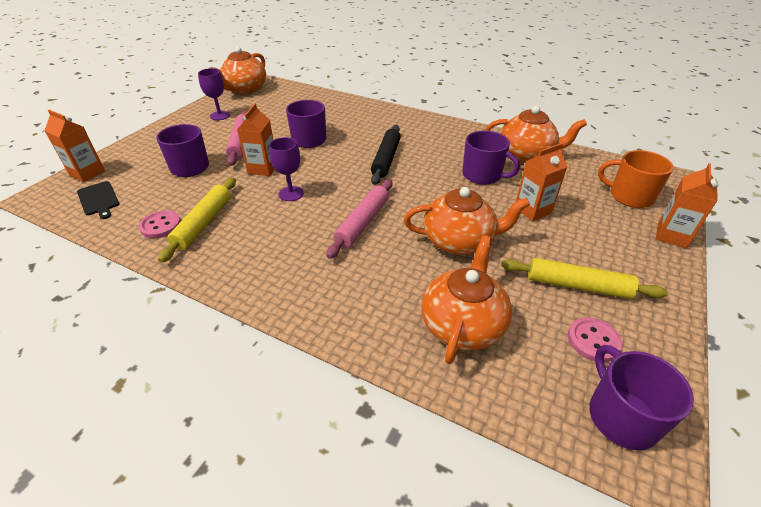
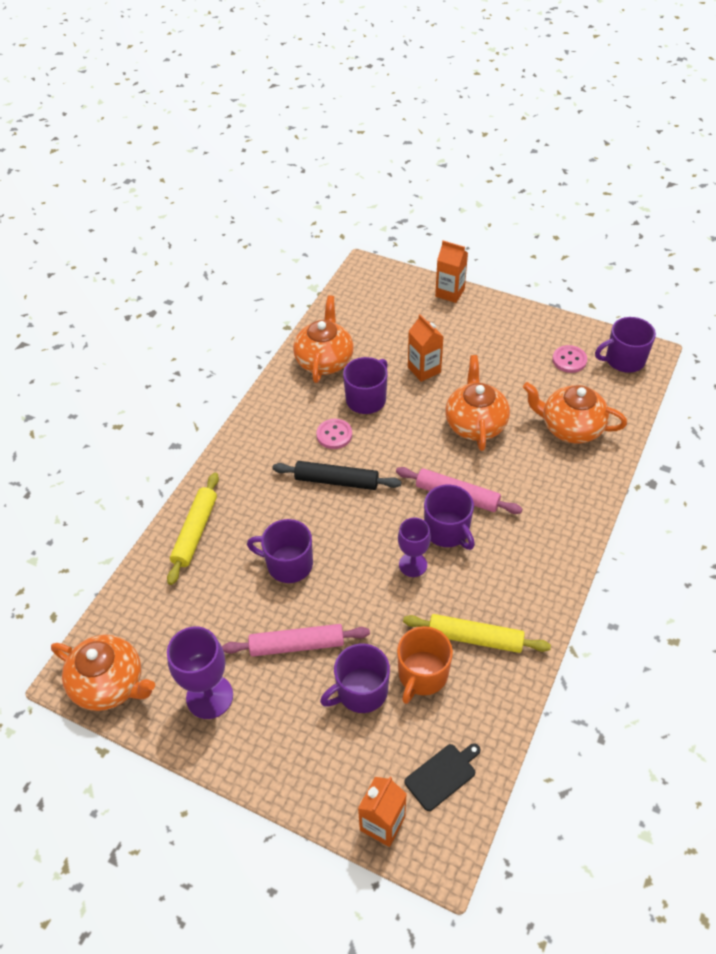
camera: 90 degrees left, 10 degrees up
(160, 225) = (484, 680): pink button -> pink button (334, 435)
(220, 115) = (209, 696): purple goblet -> purple goblet, size x1.51
(262, 168) = (362, 604): orange carton -> none
(322, 214) = (447, 531): none -> purple mug
(577, 286) = (517, 358): yellow rolling pin -> yellow rolling pin (195, 532)
(629, 196) = (396, 303): orange mug -> orange mug (422, 674)

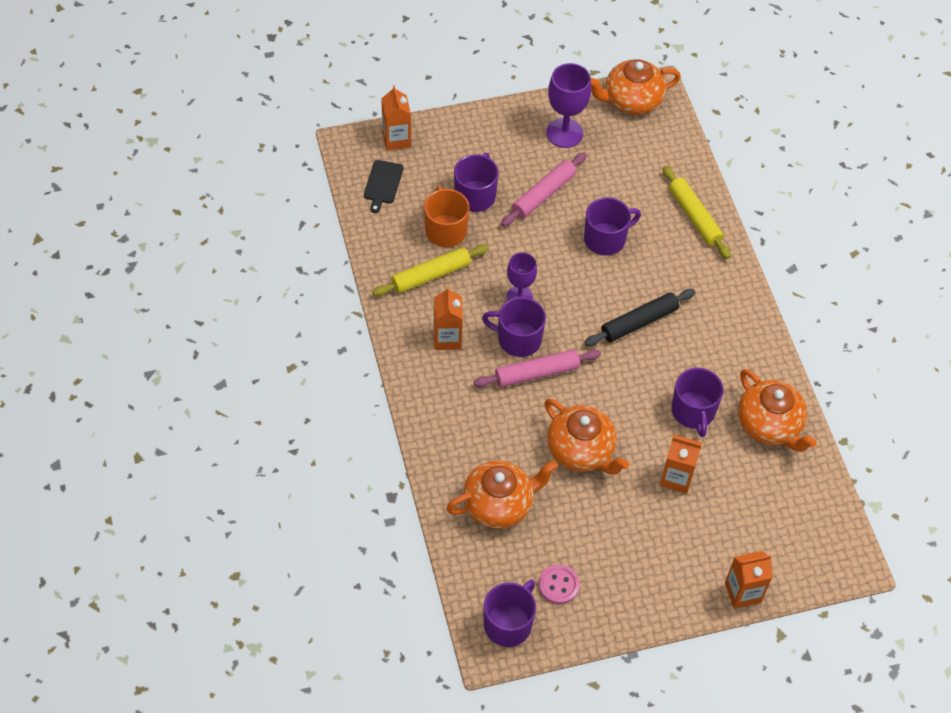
camera: 135 degrees right, 5 degrees up
(334, 435) = (683, 359): pink button -> none
(508, 571) = (447, 338): none -> orange carton

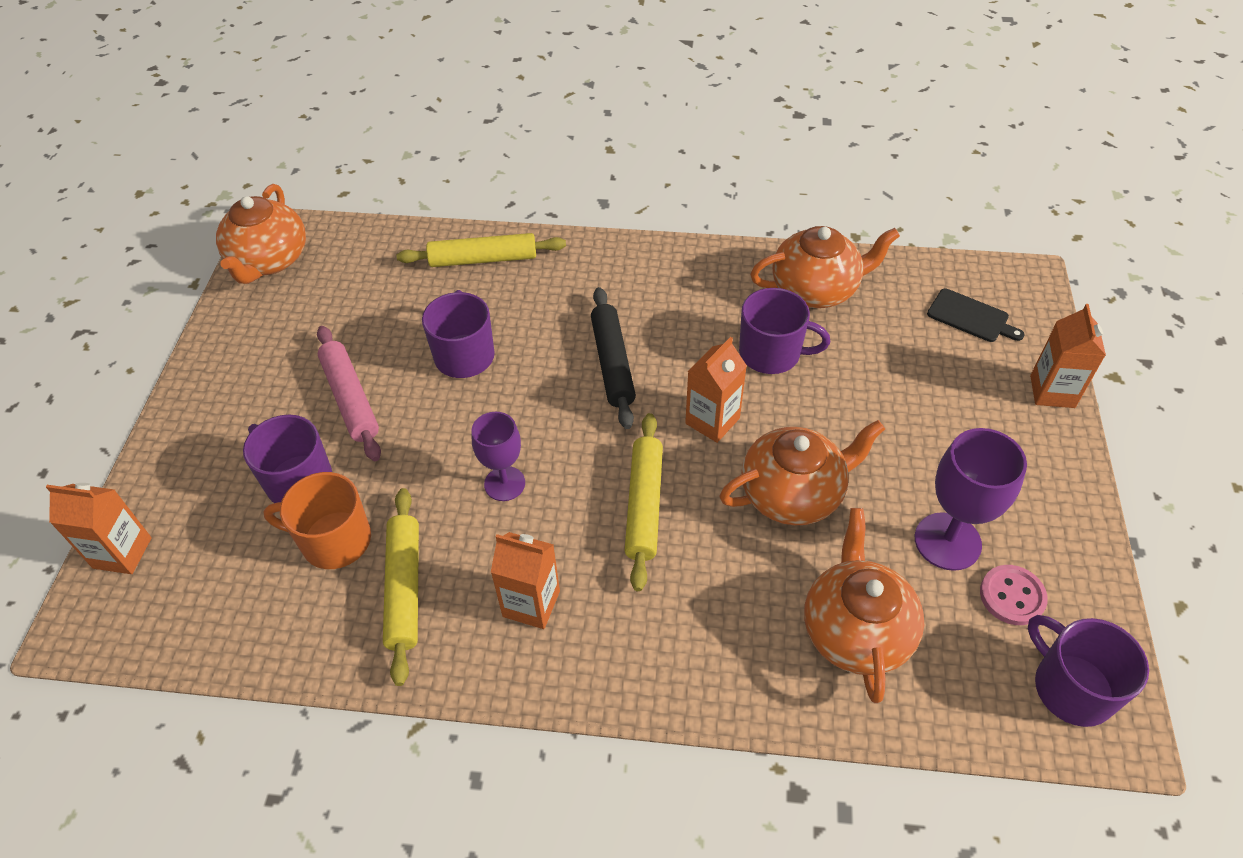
camera: 65 degrees left, 5 degrees down
(383, 184) = (191, 601): black cutting board -> black cutting board (971, 317)
(518, 339) = (576, 509): purple mug -> none
(537, 373) = (644, 505): pink rolling pin -> yellow rolling pin
(564, 133) = (267, 343): purple goblet -> purple goblet (947, 541)
(676, 478) = (866, 402): orange carton -> orange carton (712, 421)

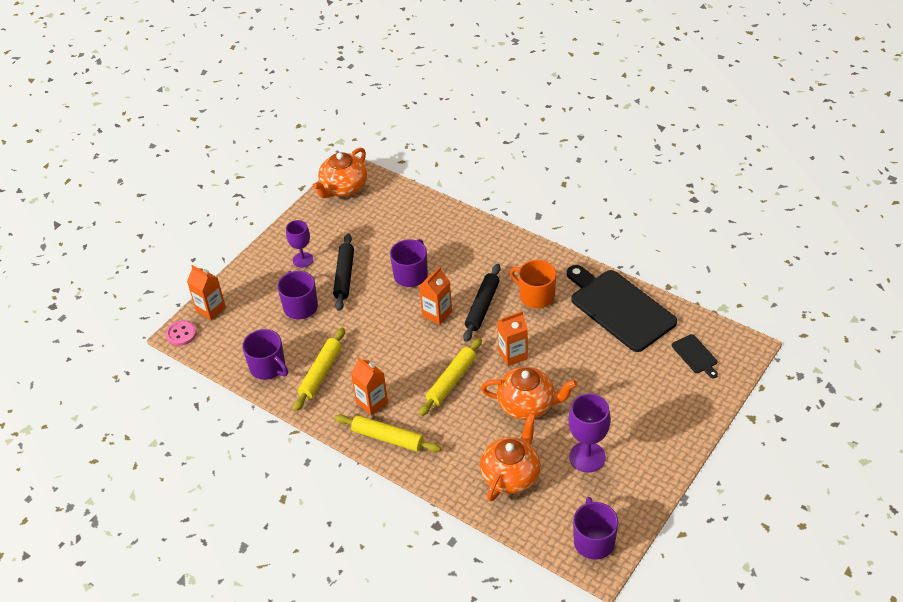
camera: 30 degrees right, 5 degrees down
(334, 540) = (302, 340): orange mug -> orange mug (536, 296)
(351, 399) = (344, 276): pink rolling pin -> black rolling pin
(483, 259) = (451, 226): yellow rolling pin -> yellow rolling pin (387, 438)
(504, 483) = (392, 345): purple goblet -> purple goblet (303, 260)
(771, 353) = (568, 333): purple mug -> purple mug (268, 367)
(816, 289) = (619, 308): orange teapot -> black cutting board
(1012, 596) = (598, 493): pink button -> pink button (181, 334)
(1052, 391) = (706, 411): orange carton -> orange carton (437, 314)

